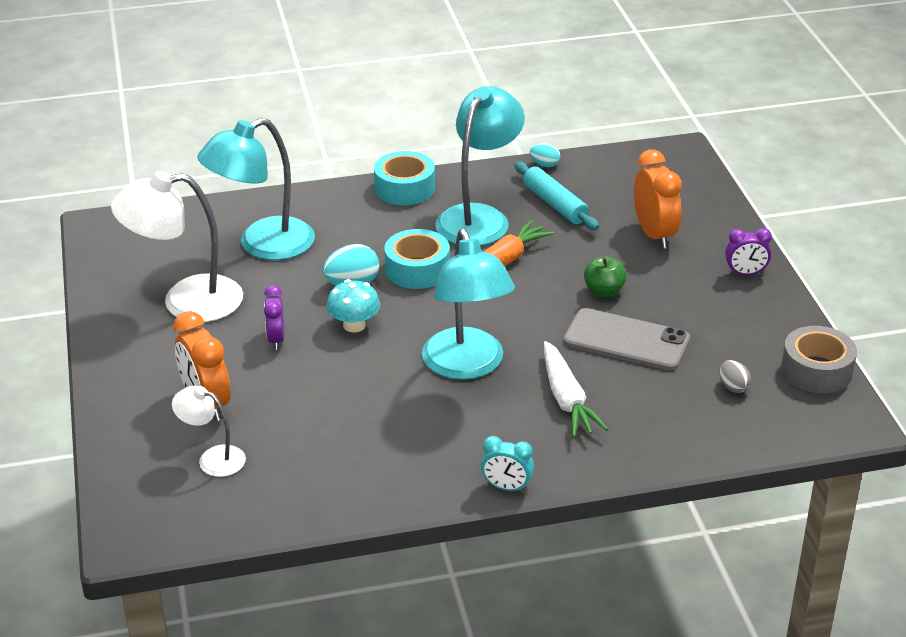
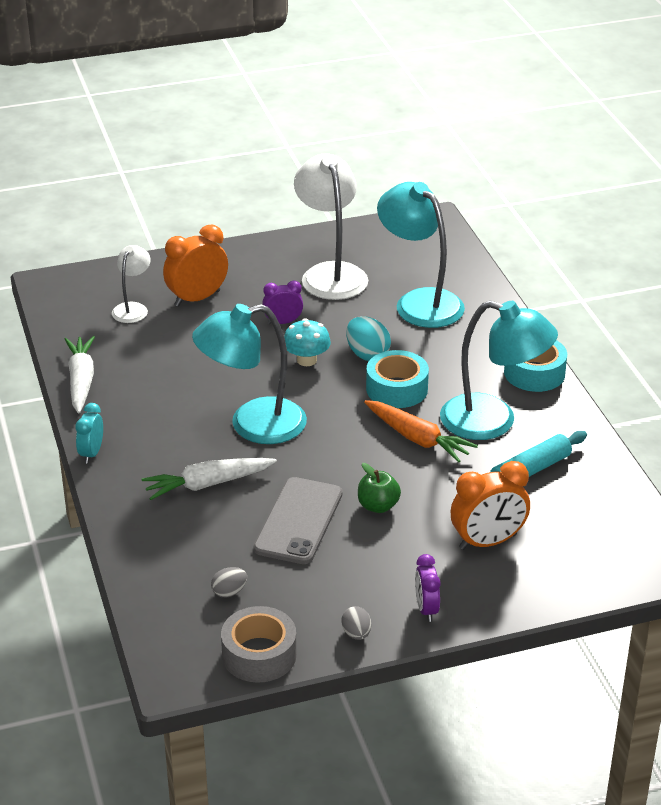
camera: 85 degrees right, 0 degrees up
(361, 500) = (81, 381): none -> white carrot
(544, 165) = (606, 462): turquoise egg -> none
(781, 313) = (356, 634): none -> grey egg

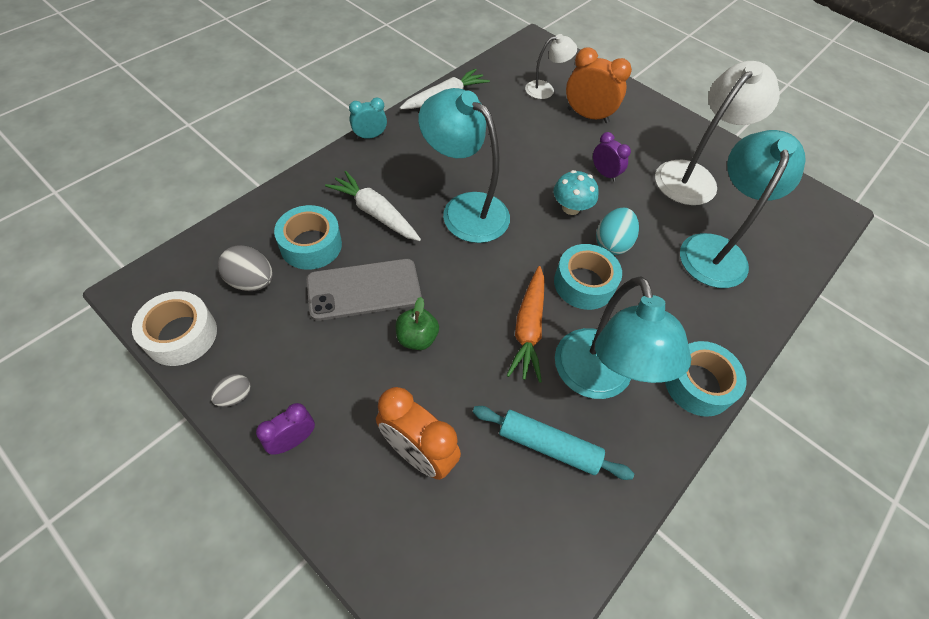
camera: 55 degrees right, 20 degrees up
(214, 540) = (311, 245): none -> turquoise tape
(229, 592) = (251, 281): grey egg -> grey egg, size x1.68
(259, 654) = (181, 335): grey tape -> white tape

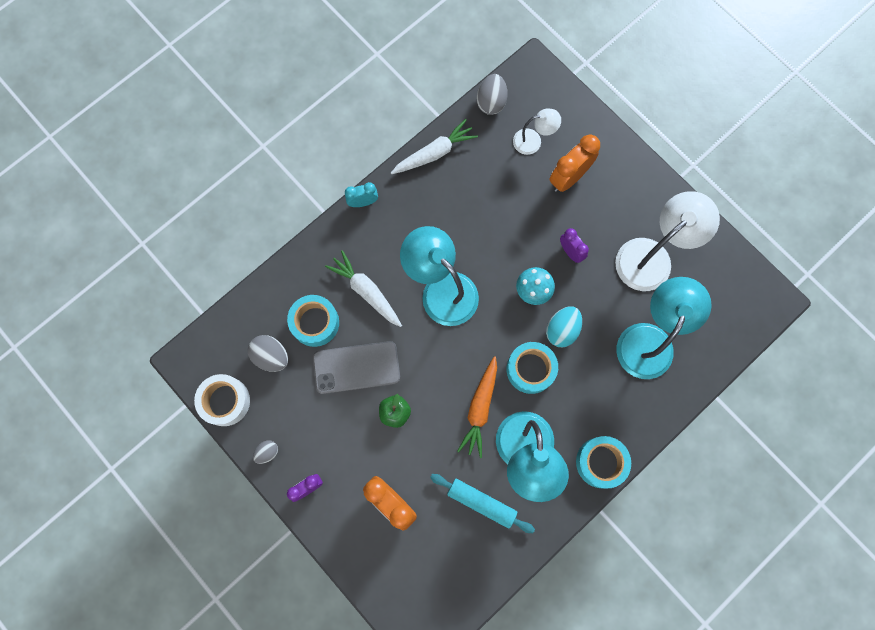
camera: 10 degrees right, 20 degrees up
(498, 63) = (491, 102): none -> grey egg
(587, 116) = (568, 178): orange clock -> orange clock turned 75 degrees counterclockwise

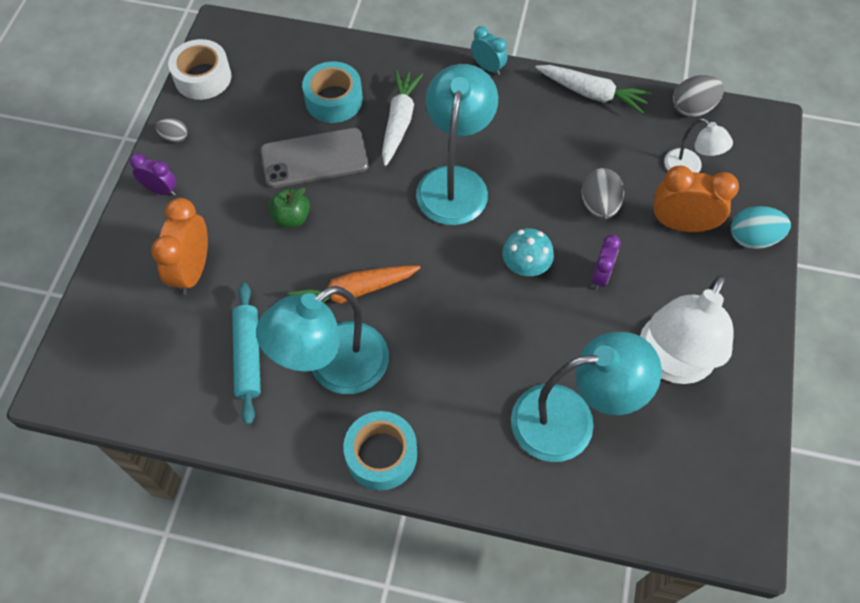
camera: 55 degrees right, 15 degrees down
(271, 356) = (273, 86): grey egg -> grey egg (599, 205)
(356, 367) = (314, 158): grey phone -> grey phone turned 60 degrees counterclockwise
(530, 369) = (435, 315): turquoise tape -> none
(562, 330) = (504, 320): turquoise egg -> turquoise egg (752, 238)
(652, 256) = (670, 362): white lamp -> white lamp turned 105 degrees clockwise

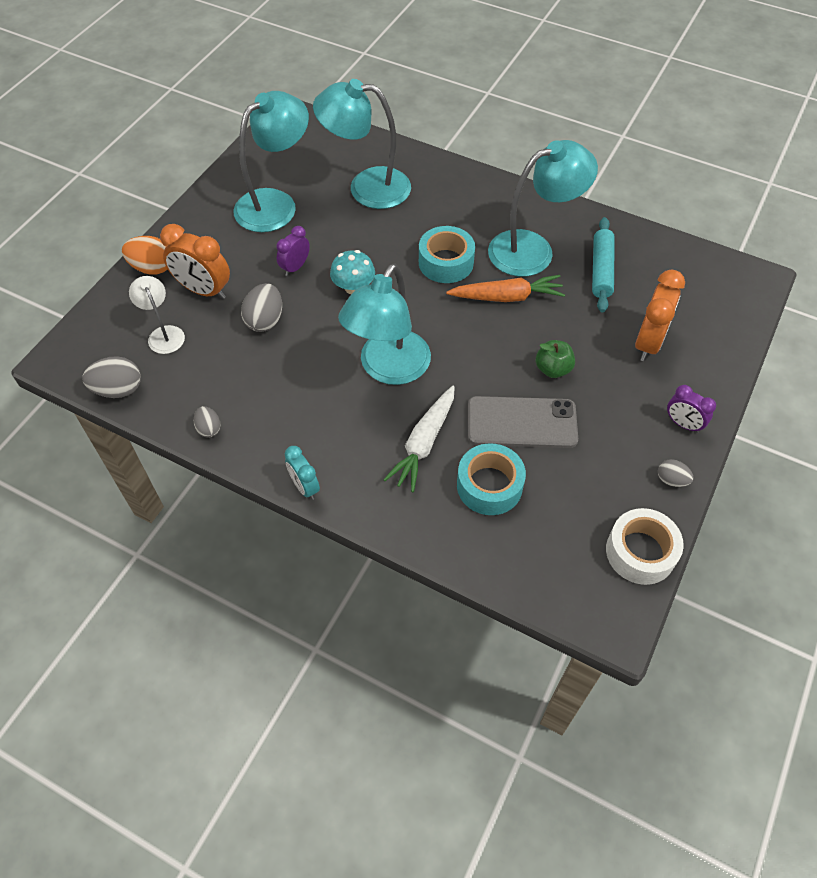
camera: 165 degrees left, 5 degrees down
(381, 455) = (508, 194): turquoise tape -> turquoise tape (446, 262)
(592, 94) = (209, 428): white carrot -> grey egg
(670, 362) = (275, 204): white lamp -> turquoise lamp
(752, 238) = (152, 268): turquoise egg -> orange egg

